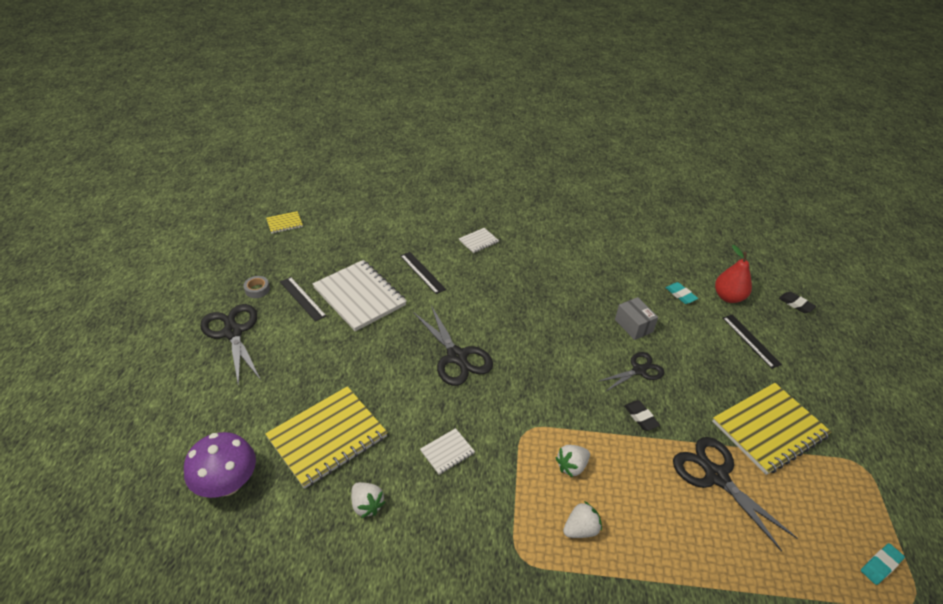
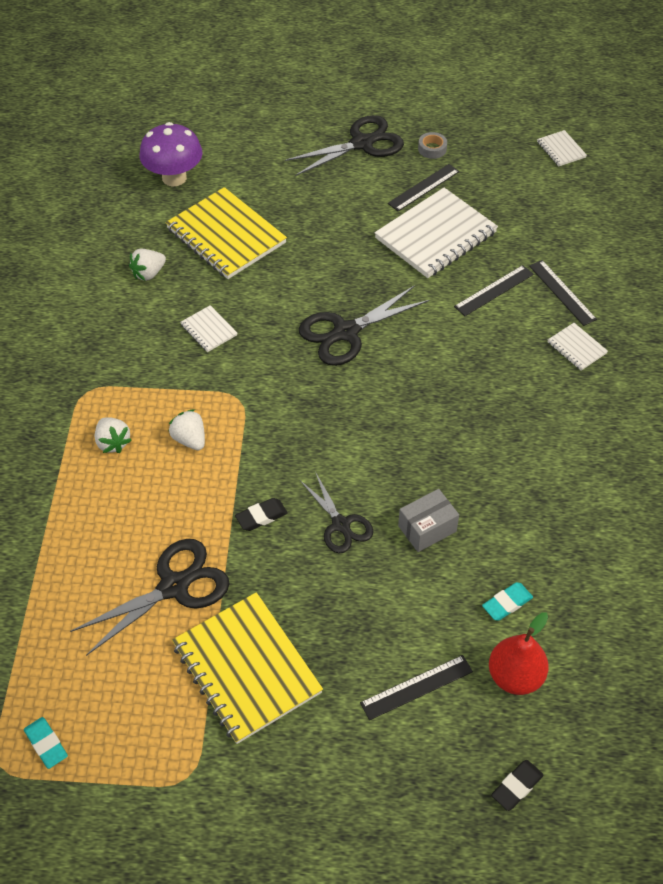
camera: 90 degrees right, 10 degrees up
(284, 223) = (561, 150): yellow notebook -> white notebook
(428, 241) = (562, 292): none -> black ruler

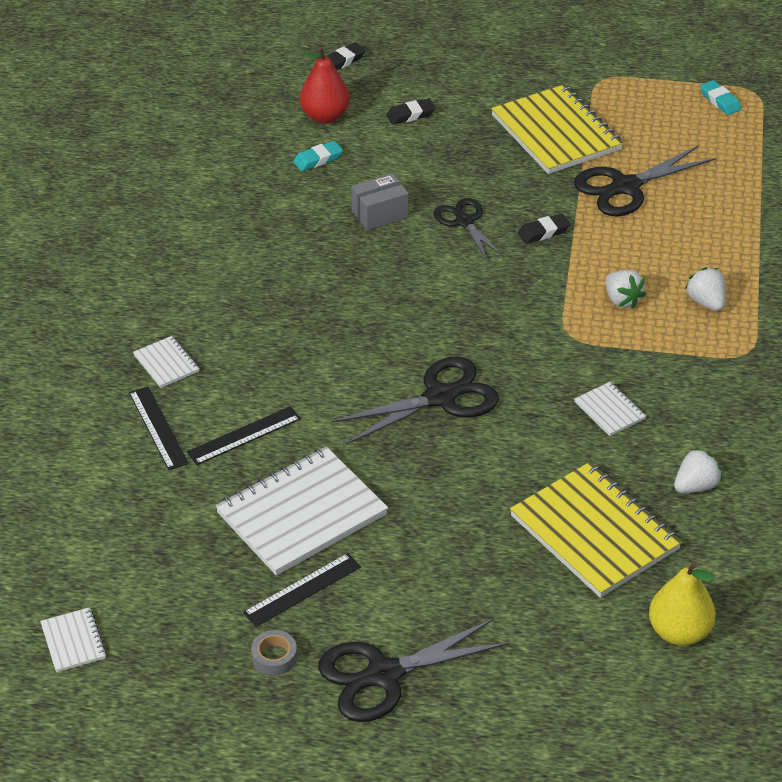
camera: 175 degrees left, 10 degrees down
(174, 178) = (679, 632): purple mushroom -> yellow pear
(416, 687) = (410, 115): black ruler -> black eraser

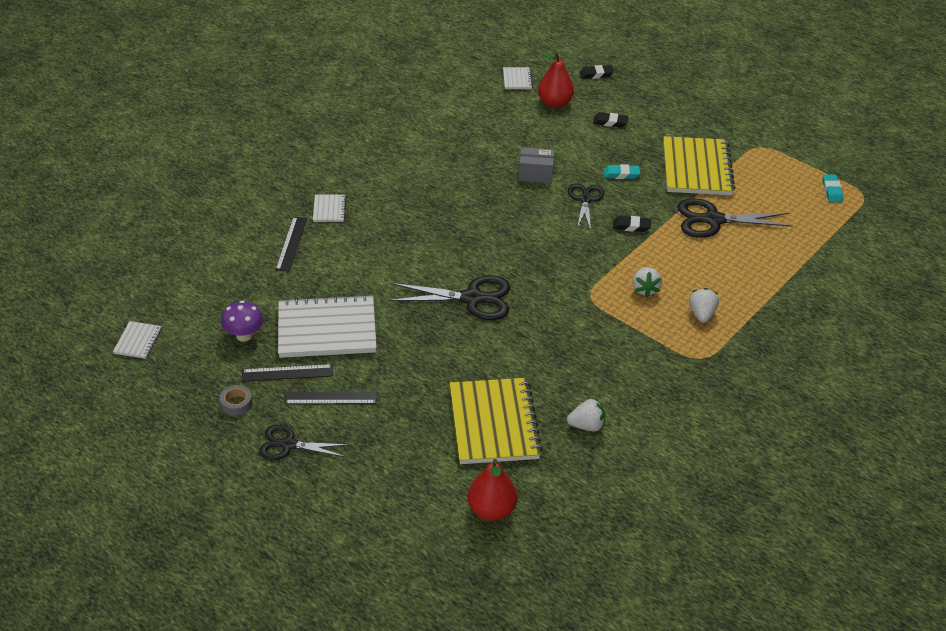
camera: 30 degrees right, 0 degrees up
(205, 569) = (244, 335): none -> purple mushroom
(244, 435) = (335, 269): black ruler -> black ruler (331, 398)
(318, 159) = (527, 127): turquoise eraser -> turquoise eraser (621, 174)
(384, 675) = (288, 445): black scissors -> black scissors, size x0.64
(609, 410) = (573, 353): white notebook -> white notebook (517, 79)
(679, 632) = (491, 510): yellow pear -> red pear

